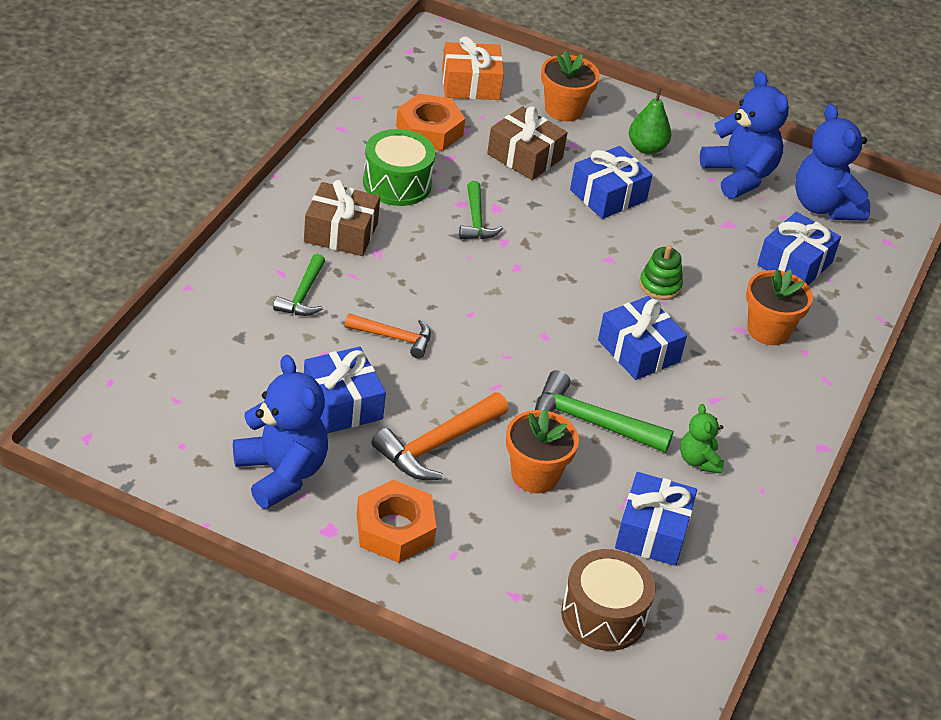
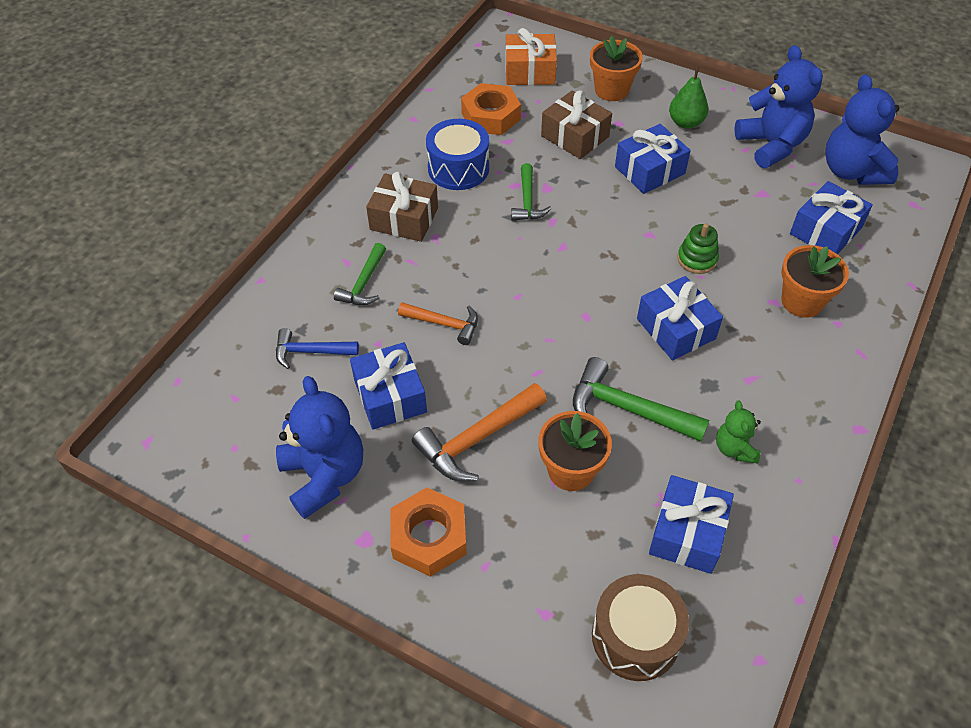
camera: 10 degrees right, 10 degrees up
(252, 359) = (310, 352): none -> blue hammer
(397, 183) = (458, 168): green drum -> blue drum

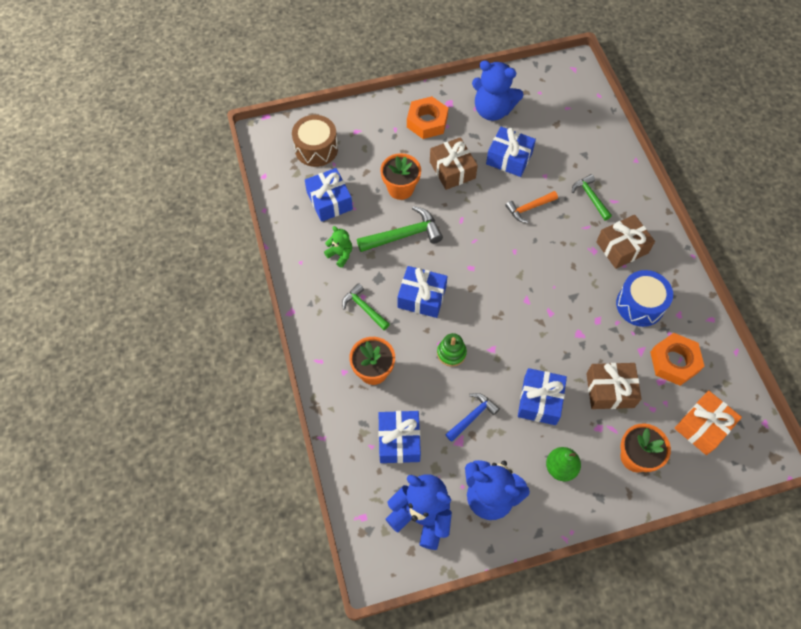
camera: 135 degrees right, 10 degrees up
(310, 352) = (566, 148): blue hammer -> blue hammer (472, 416)
(477, 439) = (452, 170): orange hammer -> brown gift
(528, 201) = (578, 315): green hammer -> green hammer (364, 308)

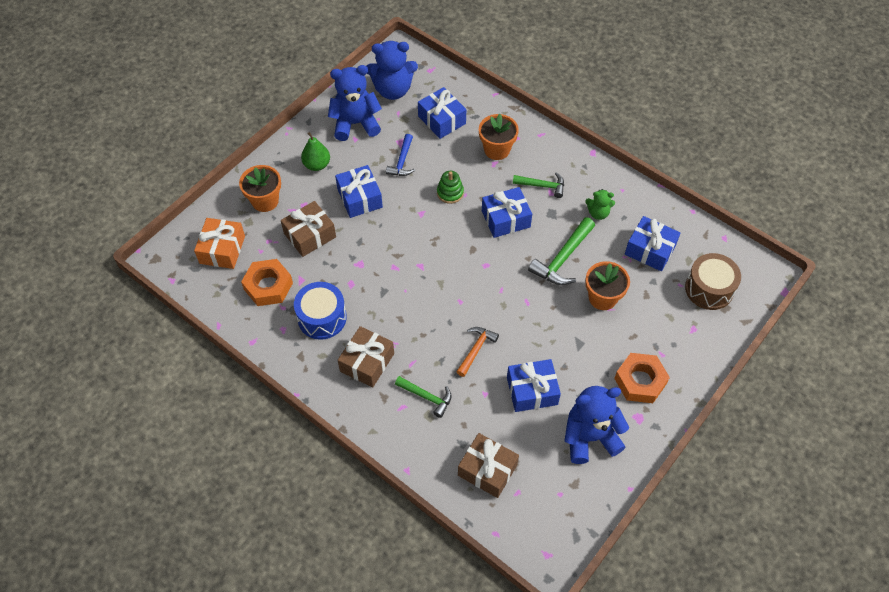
camera: 145 degrees right, 5 degrees down
(452, 170) = (574, 344): brown gift -> brown gift (487, 470)

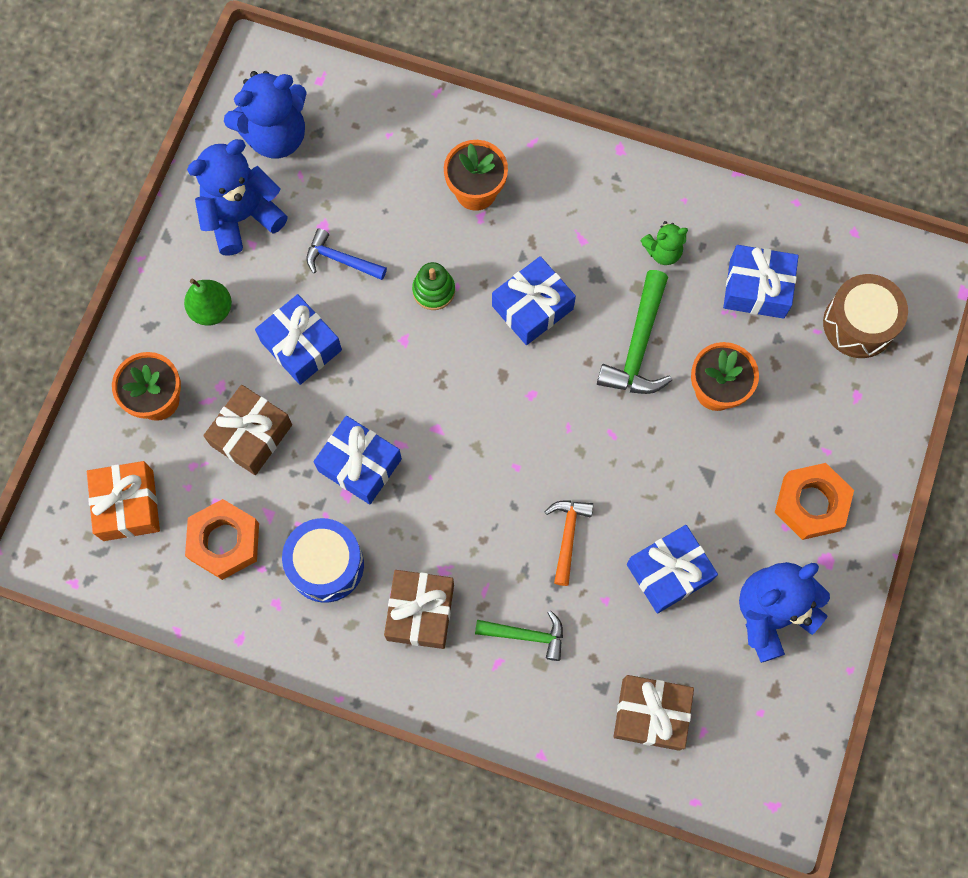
camera: 20 degrees left, 15 degrees up
(402, 161) = (340, 260): blue hammer -> blue hammer turned 120 degrees clockwise
(441, 120) = (372, 166): blue gift -> blue gift (359, 465)
(542, 186) = (566, 232): green hammer -> none

